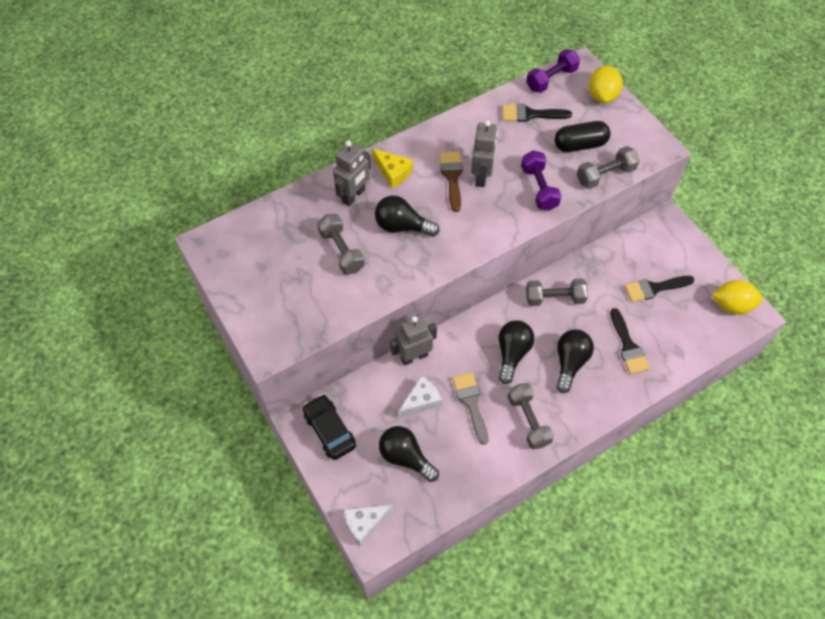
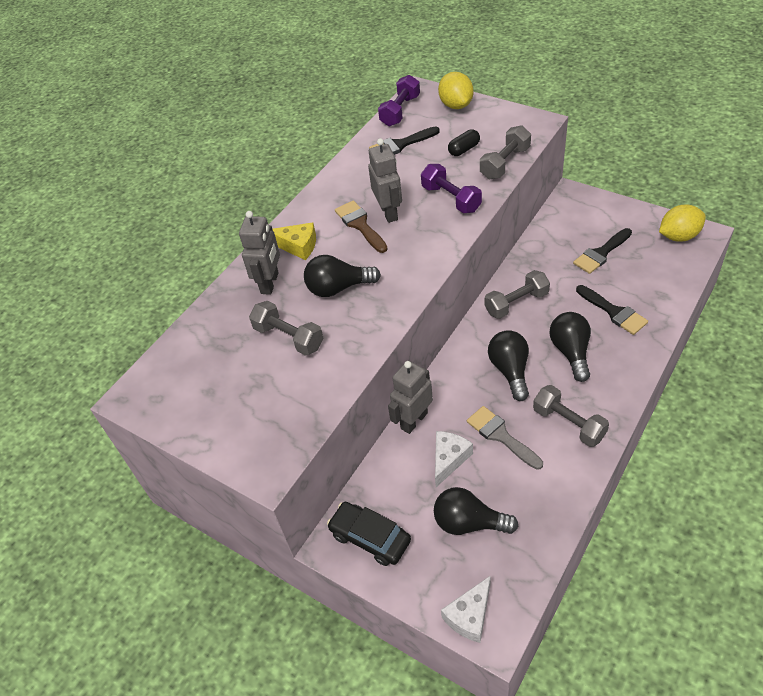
camera: 20 degrees left, 10 degrees down
(580, 145) = (464, 149): black capsule -> black capsule, size x0.63

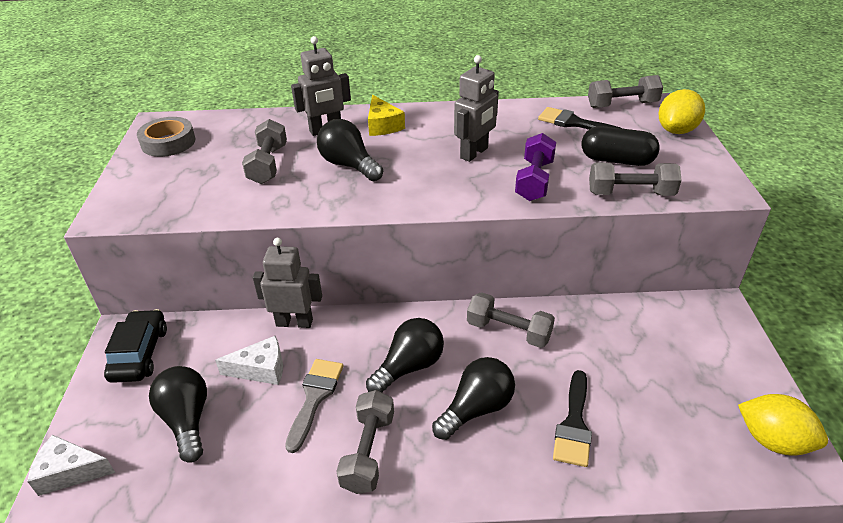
camera: 50 degrees right, 10 degrees down
(180, 397) = (168, 142): none -> grey tape
(360, 225) = (441, 145): brown brush -> none
(400, 111) = (622, 105): purple dumbbell -> grey dumbbell
(464, 149) = (616, 160): black capsule -> black capsule, size x1.59
(601, 253) = (656, 372): black brush -> none

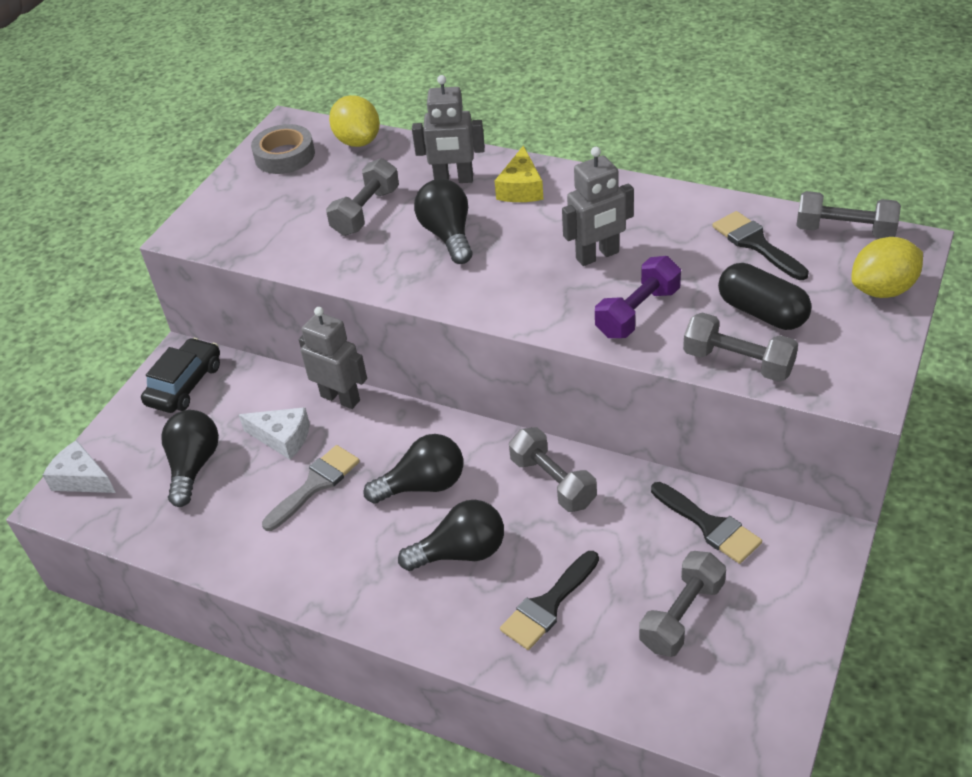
camera: 30 degrees right, 5 degrees up
(368, 452) = (333, 555): grey dumbbell -> grey dumbbell (682, 615)
(640, 325) = (709, 526): none -> black brush
(773, 440) = (752, 704): yellow lemon -> yellow lemon (358, 141)

